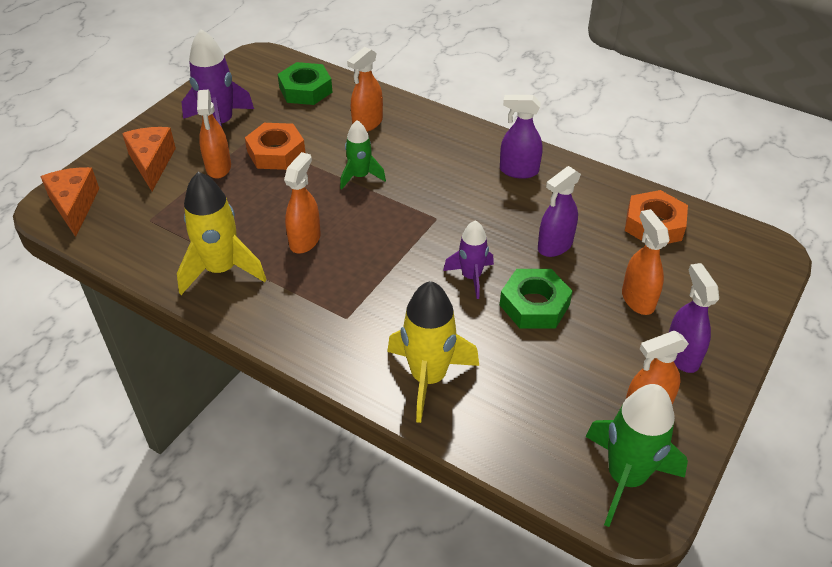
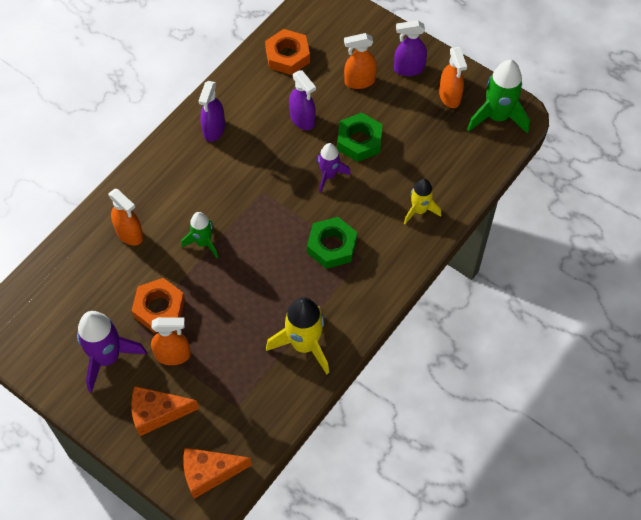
camera: 85 degrees left, 15 degrees up
(305, 90) = (65, 284): green nut -> green nut (332, 246)
(305, 240) = (277, 284): orange spray bottle -> none
(428, 378) = (419, 210): yellow rocket -> yellow rocket, size x0.61

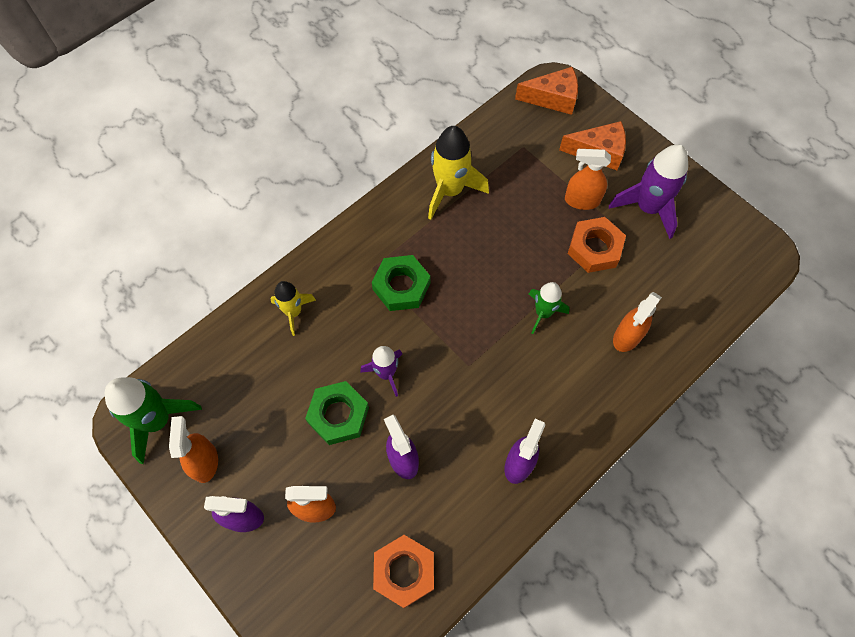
camera: 170 degrees left, 5 degrees up
(130, 234) = (627, 337): orange spray bottle -> orange spray bottle turned 105 degrees counterclockwise

